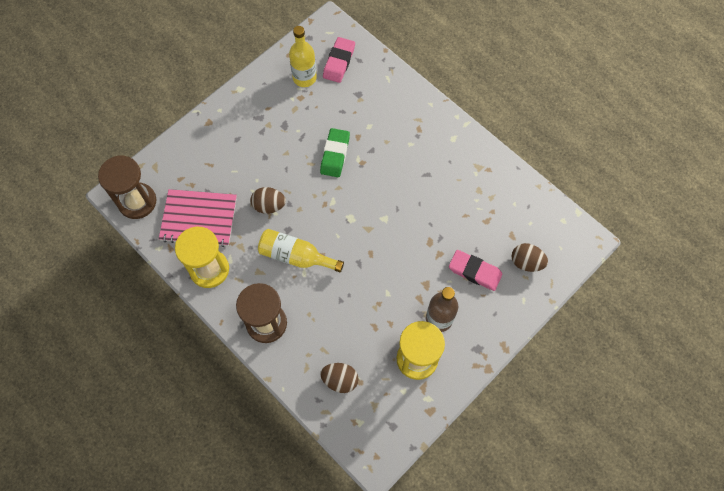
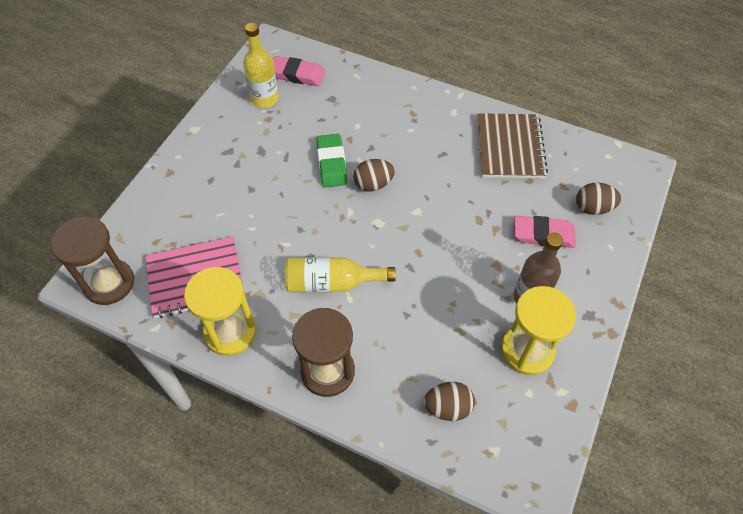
camera: 20 degrees left, 10 degrees down
(269, 206) = (277, 238): brown egg -> brown egg (373, 184)
(339, 62) = (297, 74): pink eraser -> pink eraser turned 75 degrees counterclockwise
(484, 186) = (510, 147): none -> brown notebook

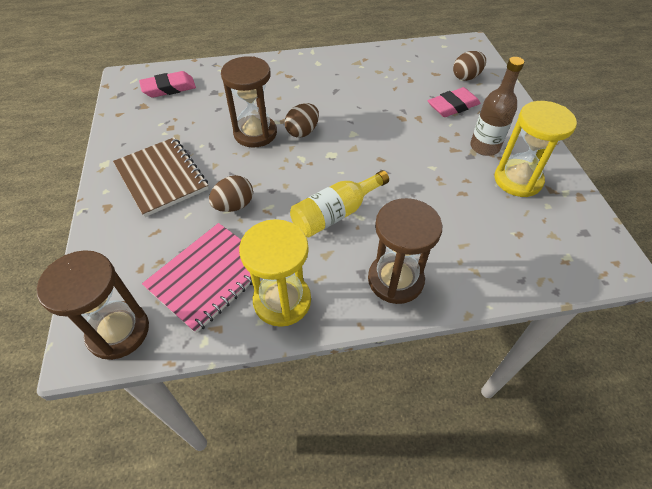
camera: 35 degrees left, 5 degrees down
(265, 99) = (154, 115): yellow bottle -> none
(332, 163) = (255, 133): green eraser -> brown hourglass
(447, 407) = (508, 249): brown egg -> brown egg (234, 205)
(510, 147) = (378, 67): brown notebook -> brown notebook (162, 177)

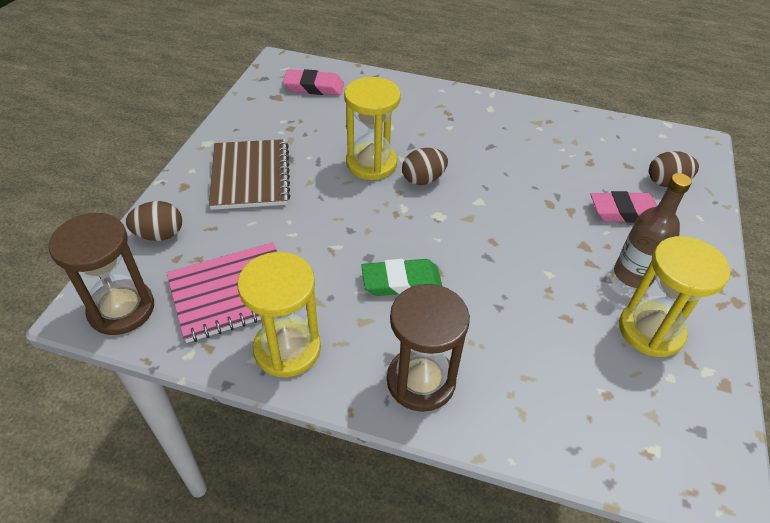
camera: 25 degrees right, 5 degrees down
(234, 205) = (302, 231): brown egg -> brown egg (160, 235)
(255, 133) = (371, 163): brown hourglass -> yellow hourglass
(335, 214) = (401, 282): yellow bottle -> green eraser

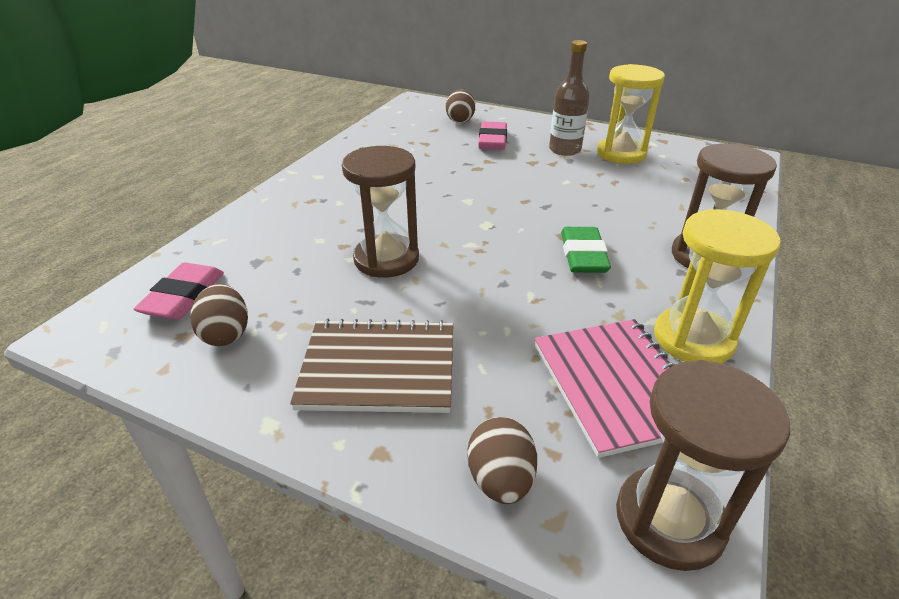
camera: 80 degrees left, 10 degrees down
(371, 163) = (386, 259): yellow hourglass -> brown hourglass
(423, 179) = (426, 227): brown egg -> brown egg (226, 334)

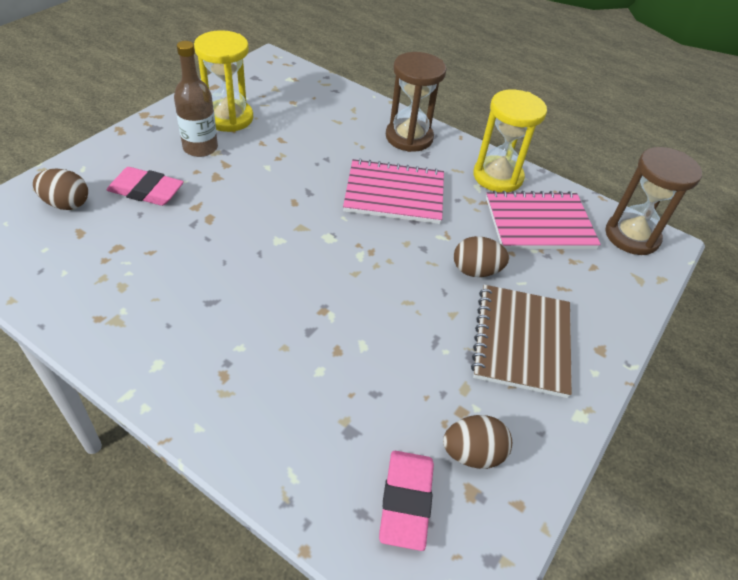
camera: 85 degrees left, 10 degrees up
(184, 297) = (406, 501): pink eraser -> pink eraser turned 75 degrees clockwise
(386, 259) = (371, 318): brown hourglass -> none
(500, 479) = (615, 294): brown egg -> brown egg (476, 271)
(583, 255) = (394, 194): green eraser -> pink notebook

